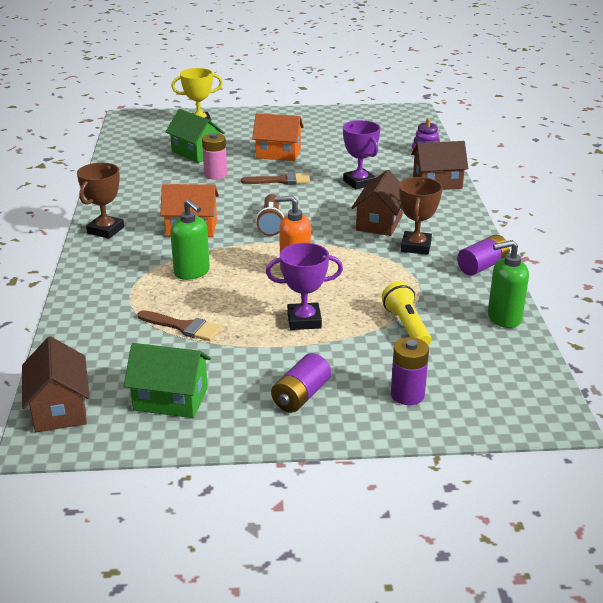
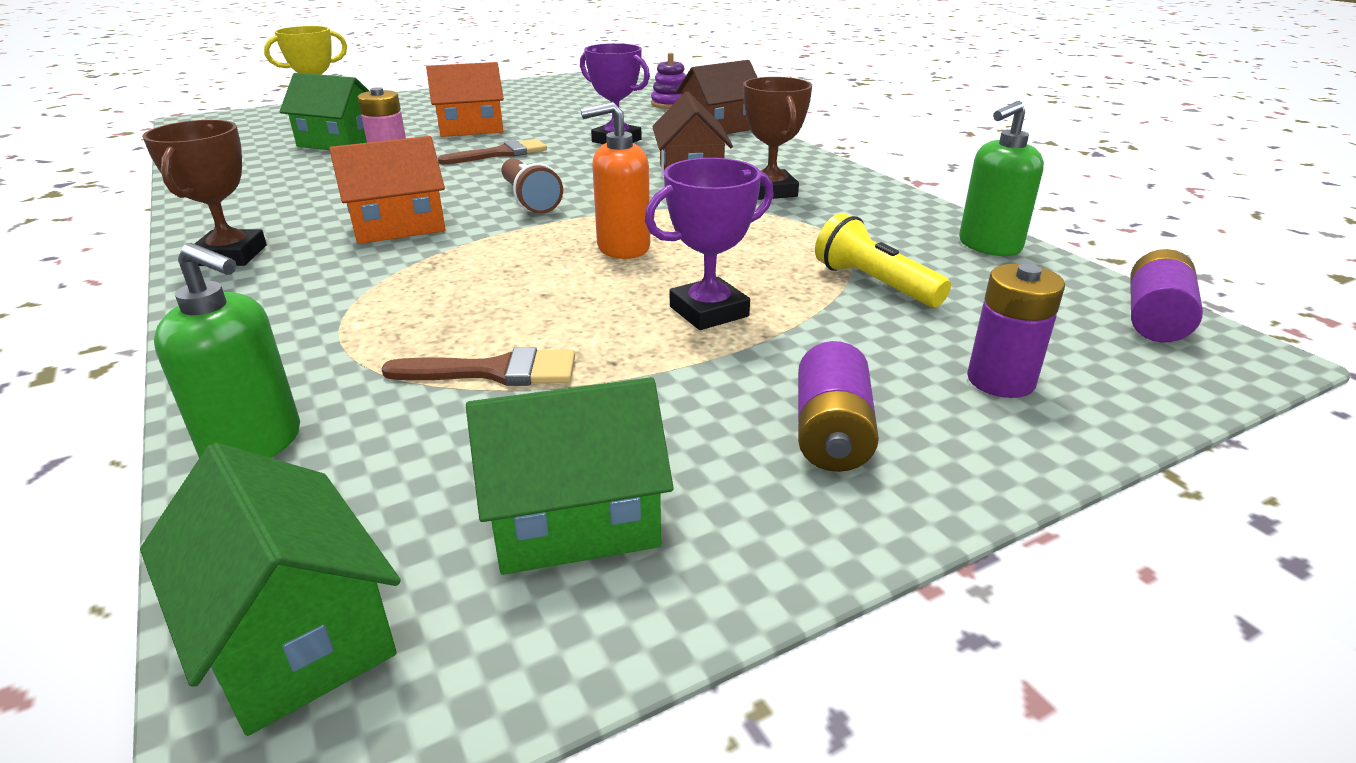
camera: 25 degrees left, 0 degrees up
(59, 408) = (294, 635): brown house -> green house
(192, 272) = (445, 284): green soap dispenser -> green soap dispenser (254, 444)
(482, 266) = (883, 196): purple battery -> purple battery (1154, 319)

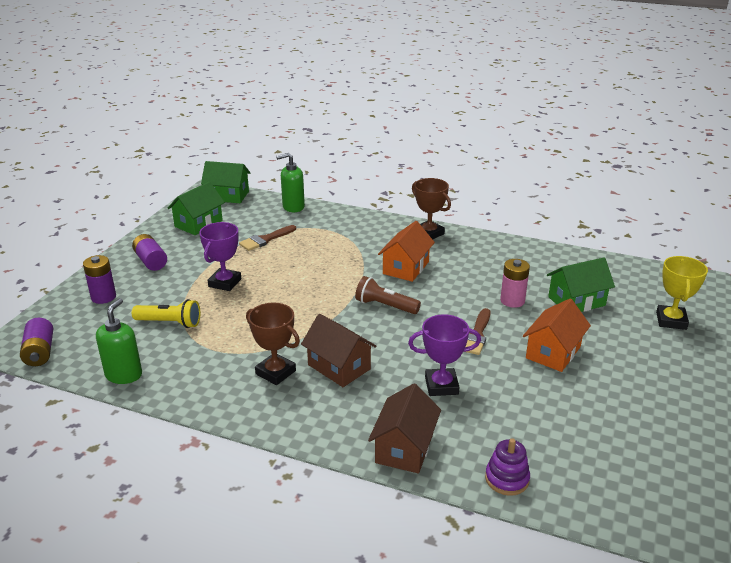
camera: 140 degrees right, 0 degrees up
(623, 248) = (296, 297): orange soap dispenser -> none

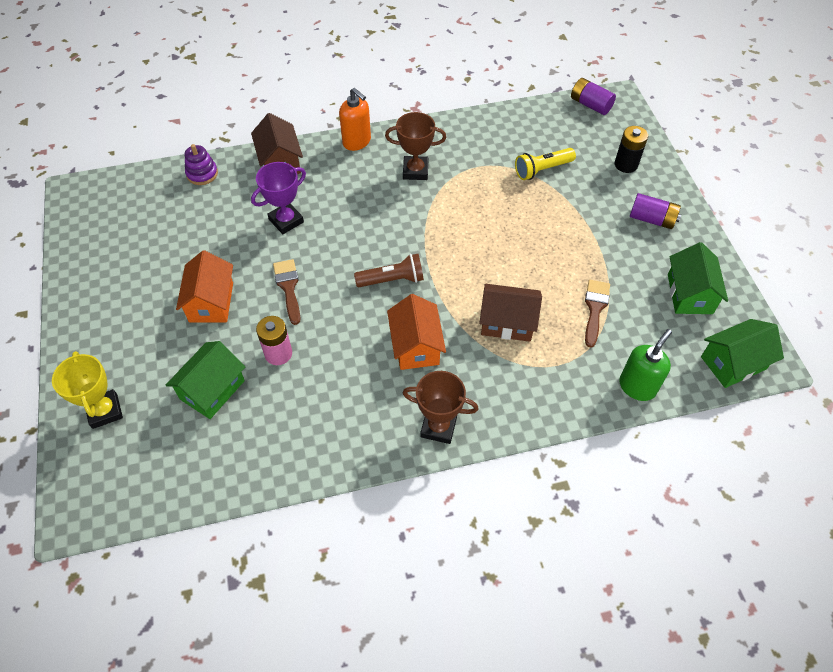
camera: 145 degrees right, 25 degrees up
(103, 297) = (626, 164): purple battery -> black battery
(124, 375) = (513, 119): green soap dispenser -> none
(225, 283) = (556, 230): purple trophy -> none
(300, 429) = (357, 142): none -> orange soap dispenser
(339, 367) = (375, 198): brown house -> brown house (507, 322)

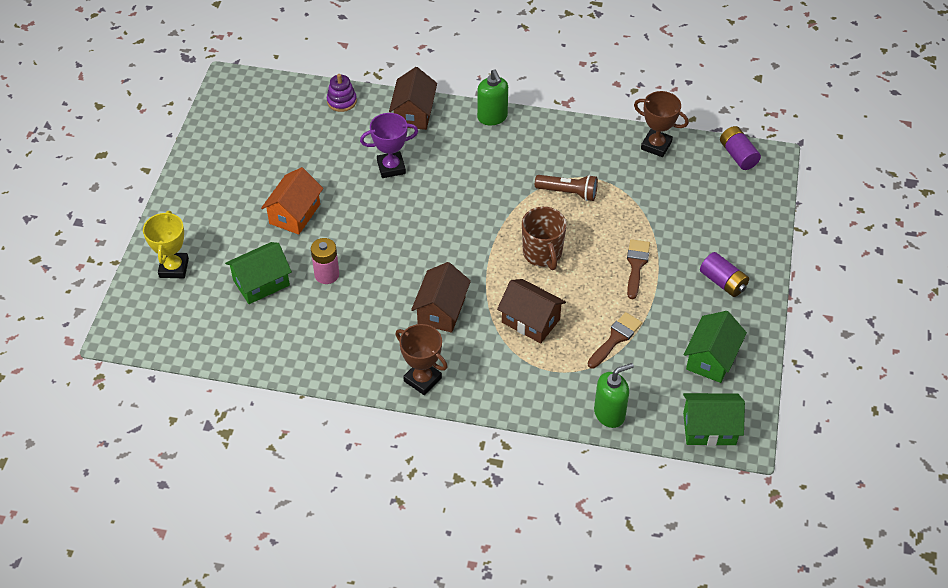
camera: 25 degrees right, 5 degrees down
(288, 287) = (363, 224): brown brush -> brown brush (636, 265)
(357, 142) = (492, 117): orange soap dispenser -> green soap dispenser
(392, 280) = (453, 250): brown flashlight -> brown flashlight (568, 193)
(415, 171) = (530, 162): brown trophy -> brown trophy (656, 145)
(416, 346) = (441, 310): orange house -> brown house
(478, 252) = (542, 254): none -> brown mug
(542, 170) = (648, 201): yellow flashlight -> none
(626, 164) = (733, 224): black battery -> none

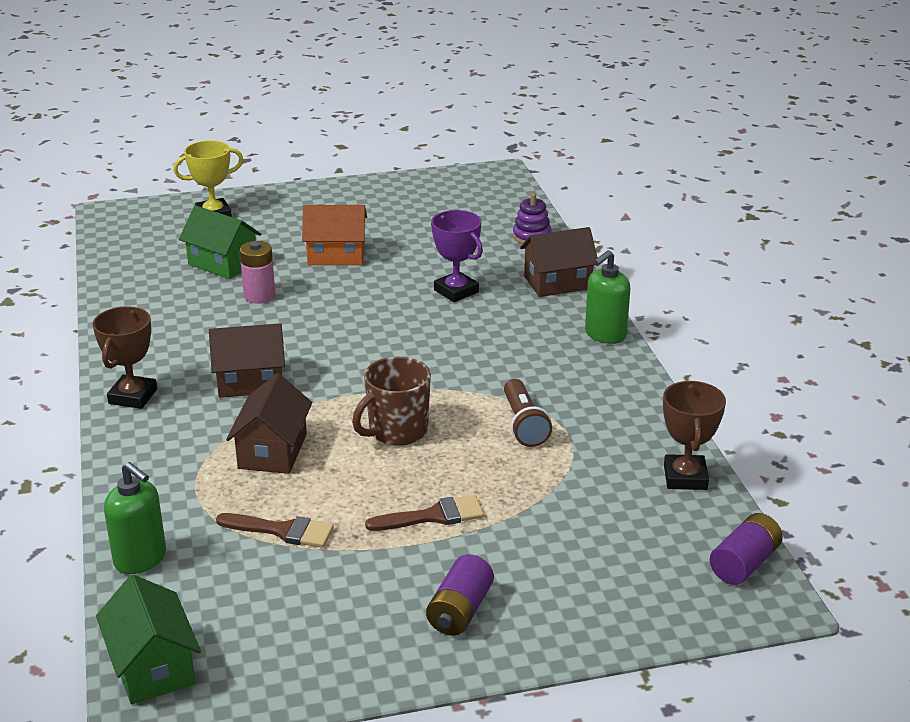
camera: 65 degrees right, 20 degrees down
(711, 358) = (295, 635): green house -> none

